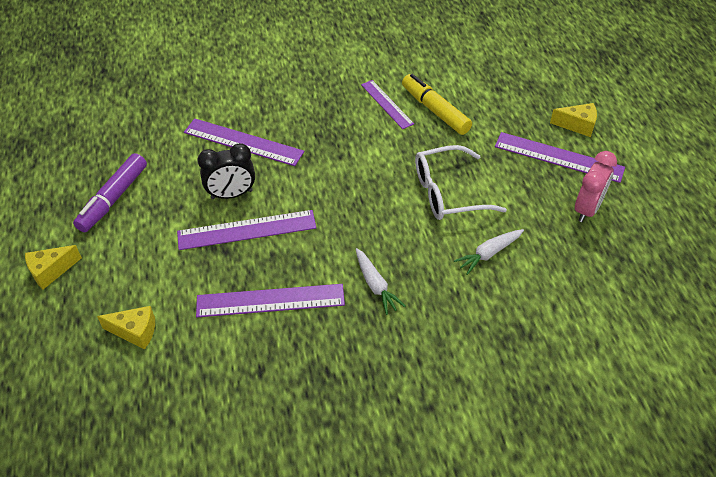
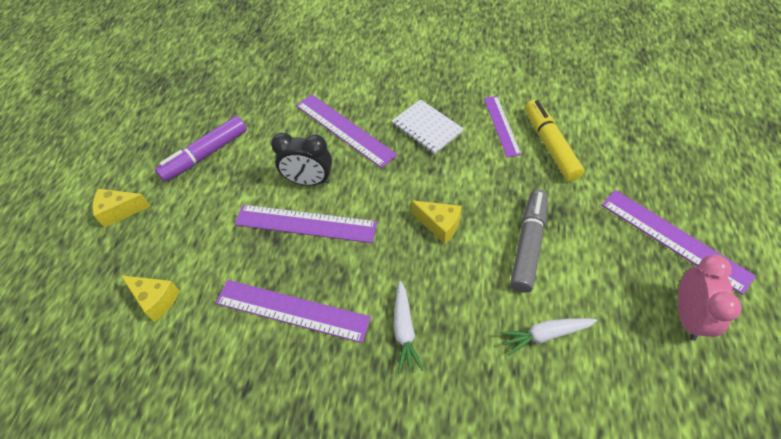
camera: 25 degrees right, 5 degrees up
(320, 122) = (427, 128): none -> white notebook
(449, 192) = (528, 244): white glasses -> grey marker
(577, 125) = (711, 206): yellow cheese -> yellow cheese (439, 225)
(587, 209) = (687, 316): pink clock -> pink clock turned 45 degrees counterclockwise

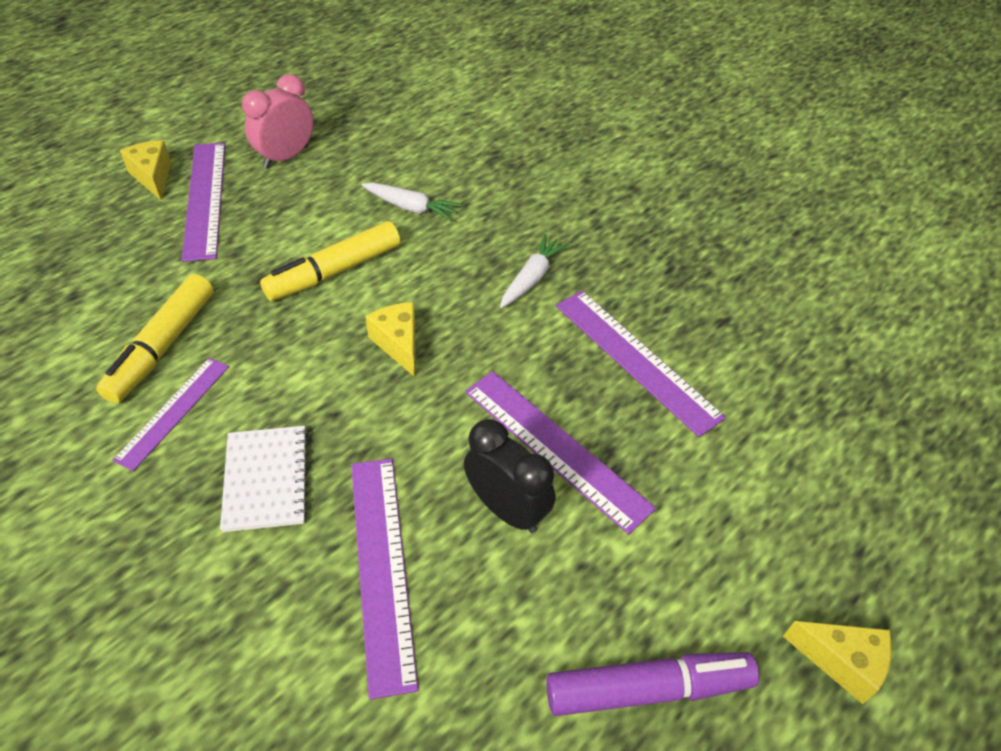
camera: 150 degrees left, 5 degrees down
(156, 299) = (804, 469): yellow cheese -> yellow cheese (153, 177)
(528, 244) = (334, 271): grey marker -> yellow marker

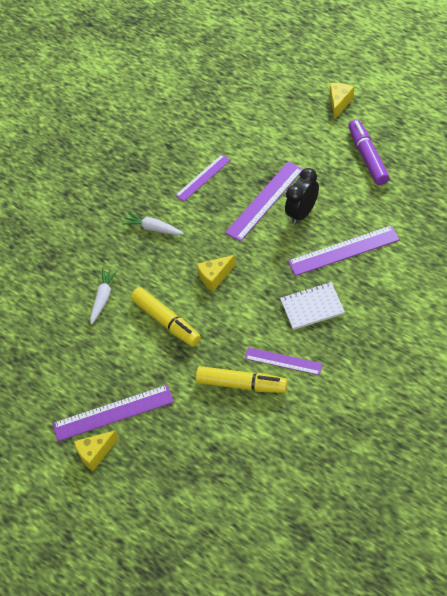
camera: 90 degrees left, 5 degrees up
(286, 157) = (62, 381): pink clock -> none
(636, 359) = (203, 177): purple ruler -> purple ruler, size x0.65

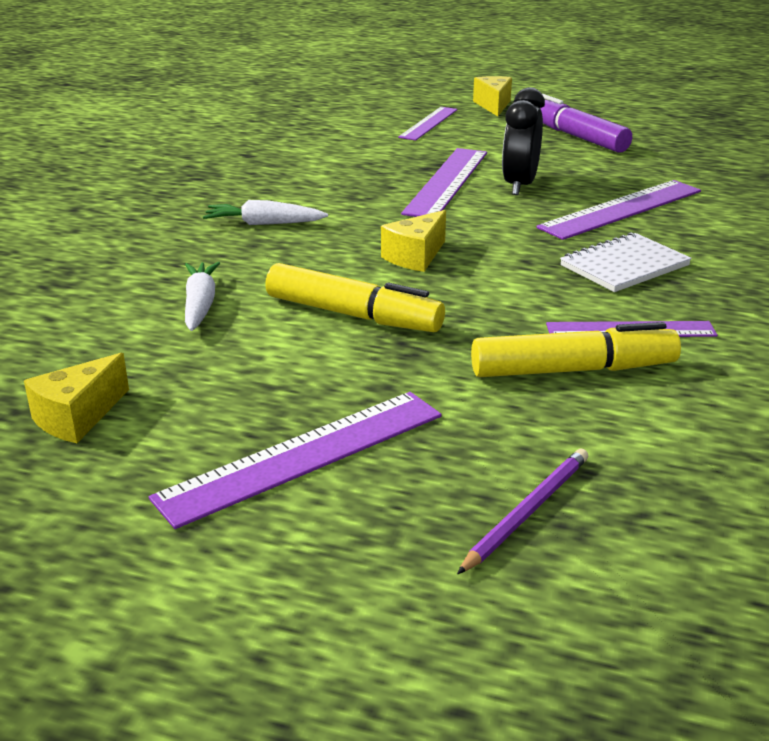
camera: 25 degrees left, 25 degrees down
(95, 453) = (291, 533): yellow cheese -> yellow cheese (78, 417)
(180, 463) = (527, 512): none -> purple pencil
(203, 177) = (325, 173): purple ruler -> purple ruler (428, 123)

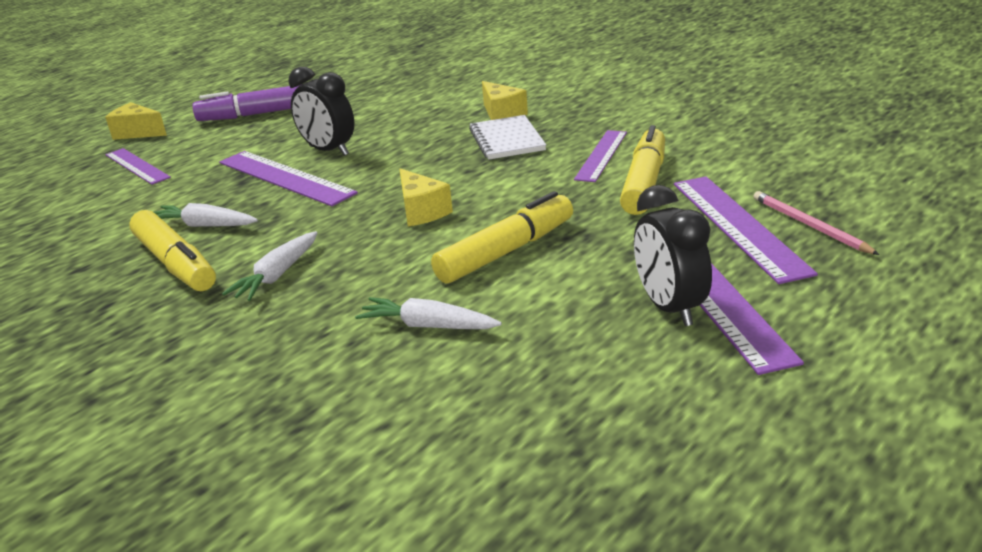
camera: 65 degrees left, 0 degrees up
(78, 417) = (609, 410): yellow cheese -> yellow cheese (502, 114)
(267, 183) = (175, 264): none -> yellow marker
(271, 427) = (669, 308): none -> black clock
(336, 175) = (204, 225): none -> white carrot
(527, 512) = (809, 225): purple pencil -> pink pencil
(621, 209) = (414, 124): purple ruler -> purple ruler (738, 226)

